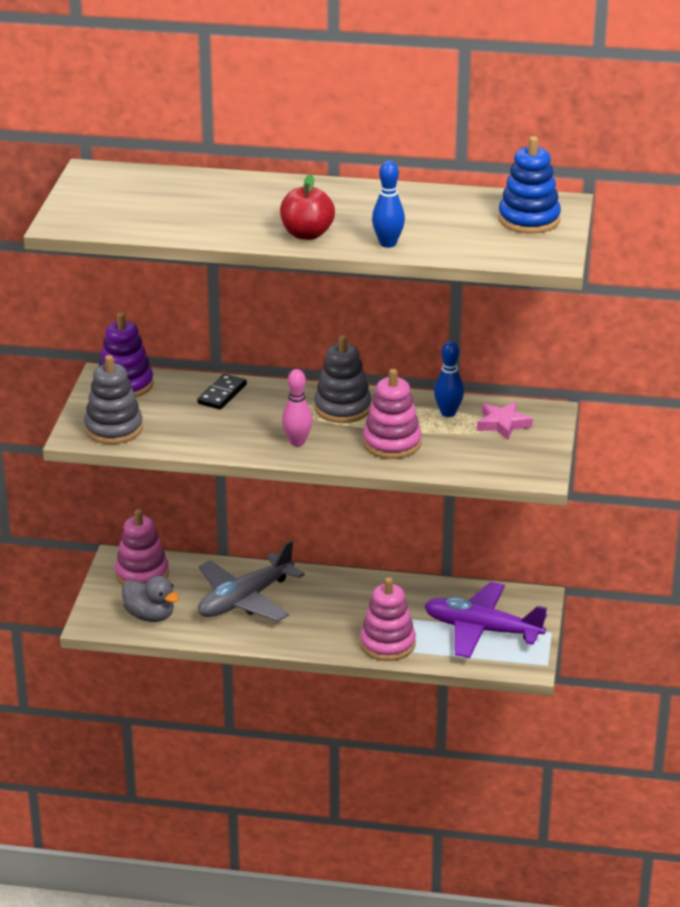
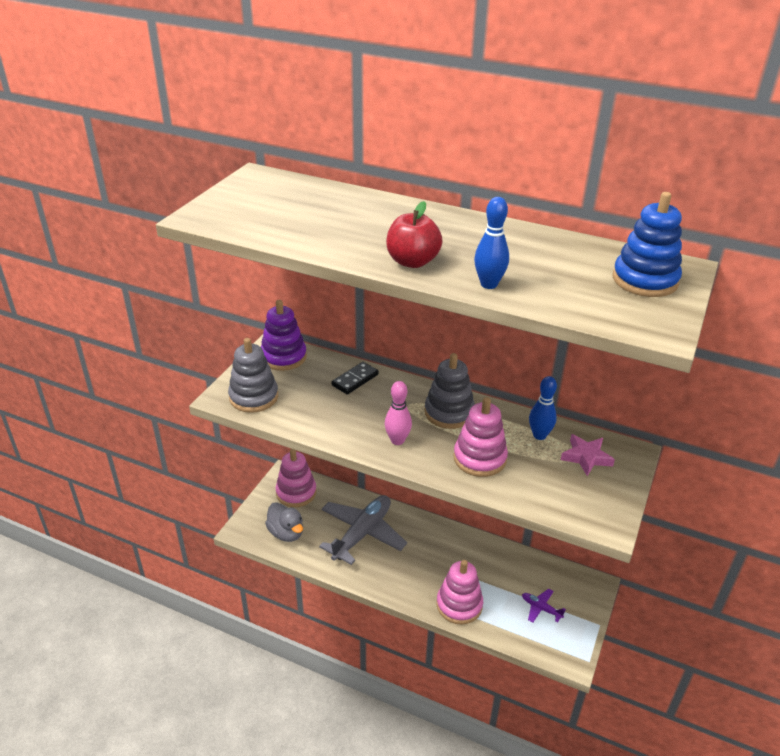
camera: 15 degrees right, 5 degrees up
(245, 600) = (362, 533): grey plane -> grey plane turned 150 degrees clockwise
(482, 630) = (541, 608): purple plane -> purple plane, size x0.44

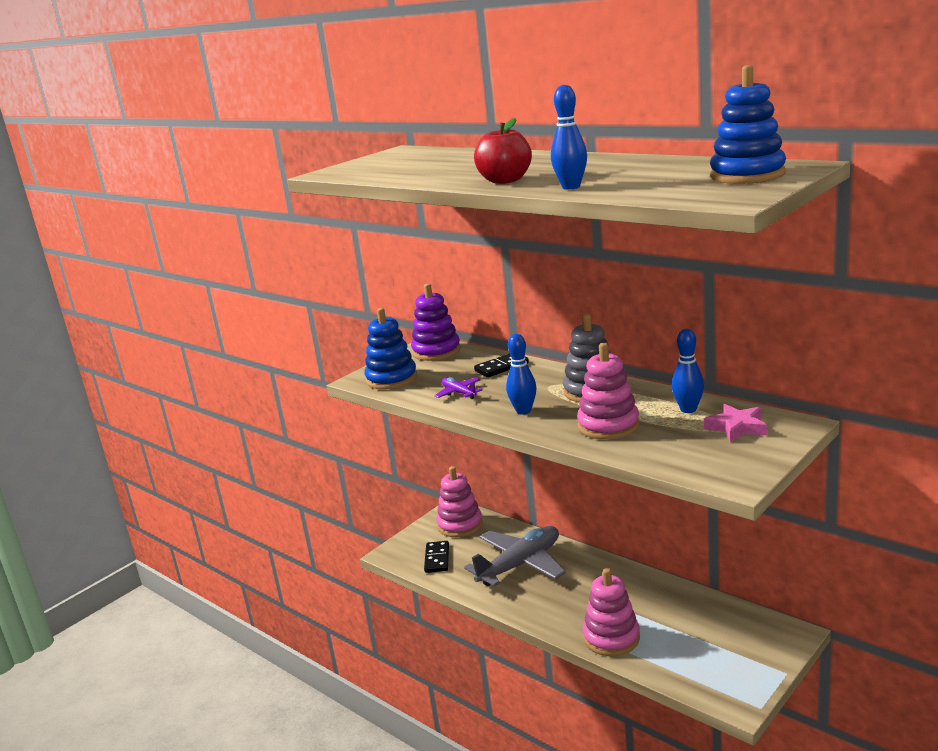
camera: 20 degrees right, 15 degrees down
(254, 397) = (391, 379): grey stacking toy -> blue stacking toy
(286, 533) = (437, 559): grey duck -> black domino
(397, 440) = (523, 411): pink bowling pin -> blue bowling pin
(541, 608) = (713, 650): purple plane -> purple plane (459, 393)

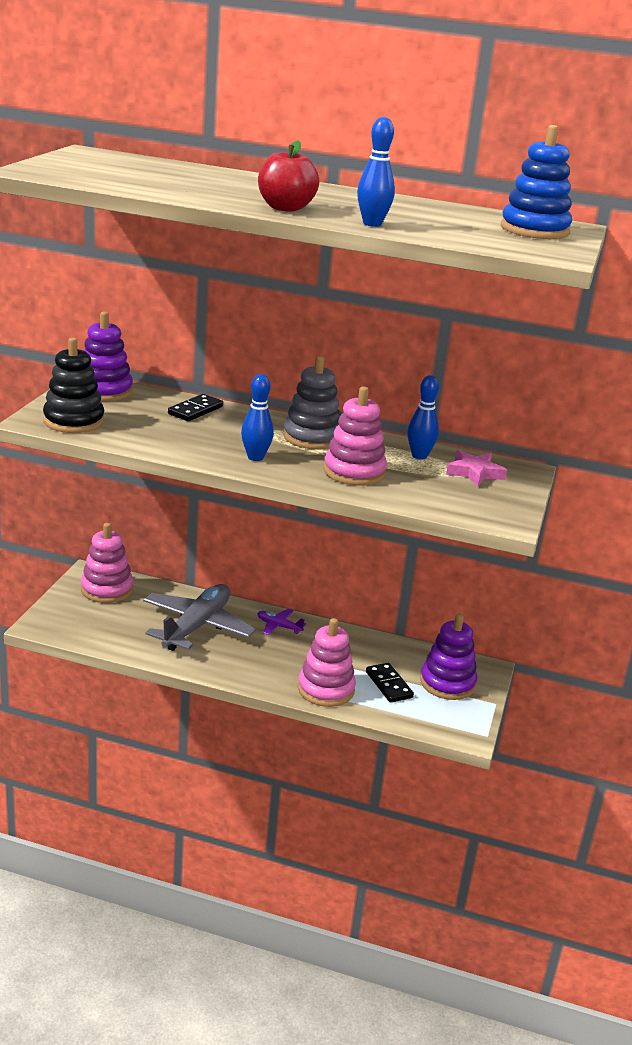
camera: 30 degrees left, 5 degrees up
(391, 379) = (73, 421): blue stacking toy -> black stacking toy
(437, 559) = (99, 627): black domino -> black domino (388, 685)
(459, 393) = (168, 438): purple plane -> purple plane (279, 626)
(742, 645) = (447, 683): none -> purple stacking toy

